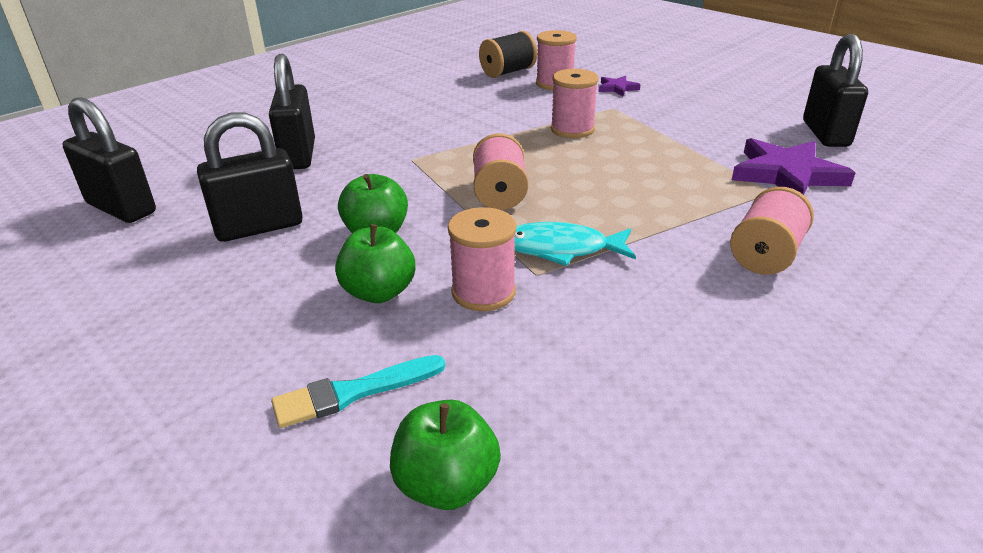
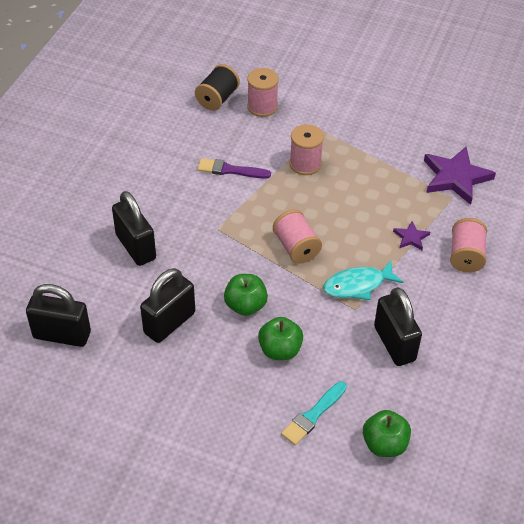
camera: 25 degrees left, 15 degrees up
(473, 119) = (230, 170): none -> purple brush
(483, 292) = (335, 331): pink spool -> none
(617, 88) = (311, 102): purple star -> purple star (411, 237)
(825, 134) = (466, 125): black padlock -> black padlock (394, 343)

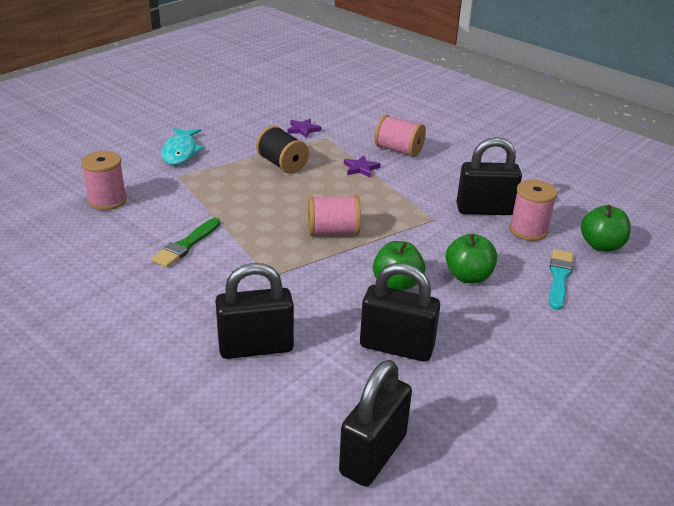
camera: 70 degrees left, 15 degrees down
(169, 323) = (396, 347): black padlock -> black padlock turned 45 degrees counterclockwise
(217, 98) = (61, 226): black spool -> black spool (282, 164)
(230, 170) = (186, 245): purple brush -> green brush
(305, 164) = (219, 197): pink spool -> pink spool (528, 230)
(313, 415) = (559, 277): turquoise brush -> turquoise brush turned 135 degrees counterclockwise
(358, 285) = (404, 210): turquoise fish -> turquoise fish (181, 152)
(455, 177) = (303, 130): purple star -> purple star, size x0.48

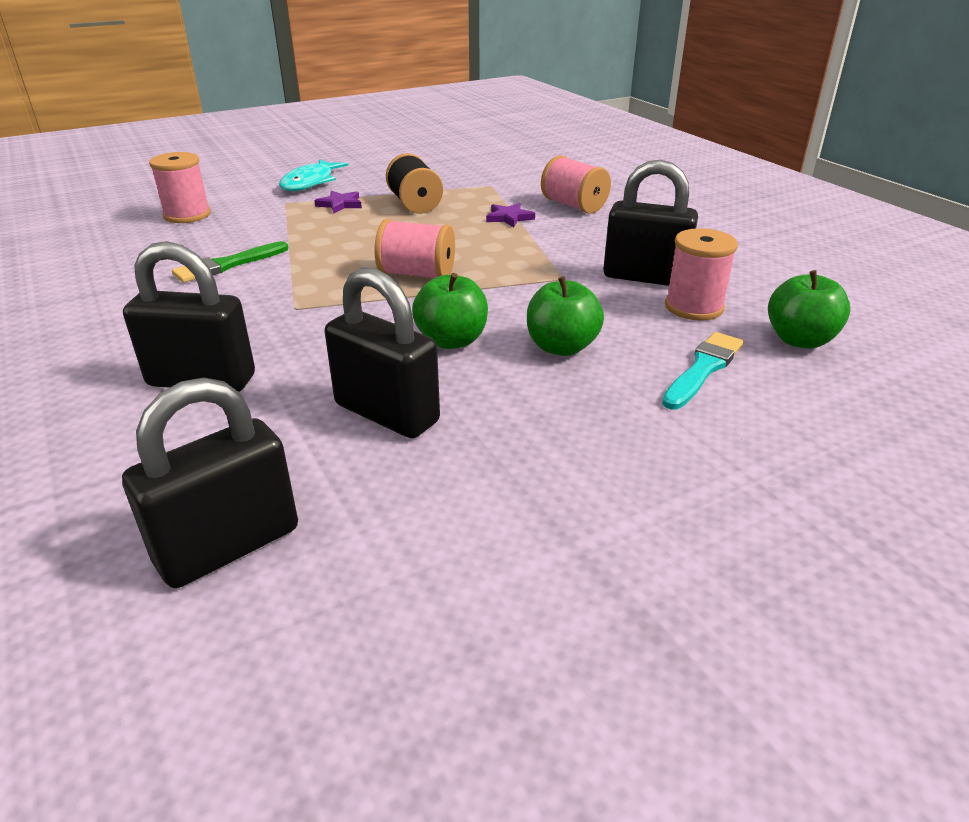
camera: 20 degrees right, 0 degrees up
(303, 130) = (470, 176): purple star -> purple star (340, 204)

